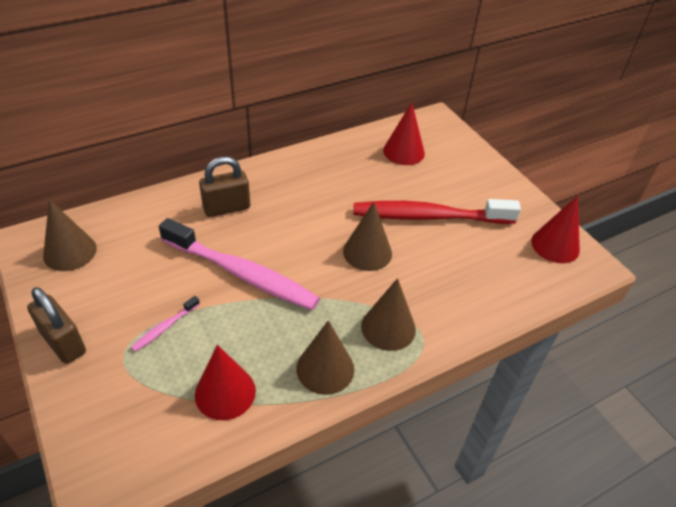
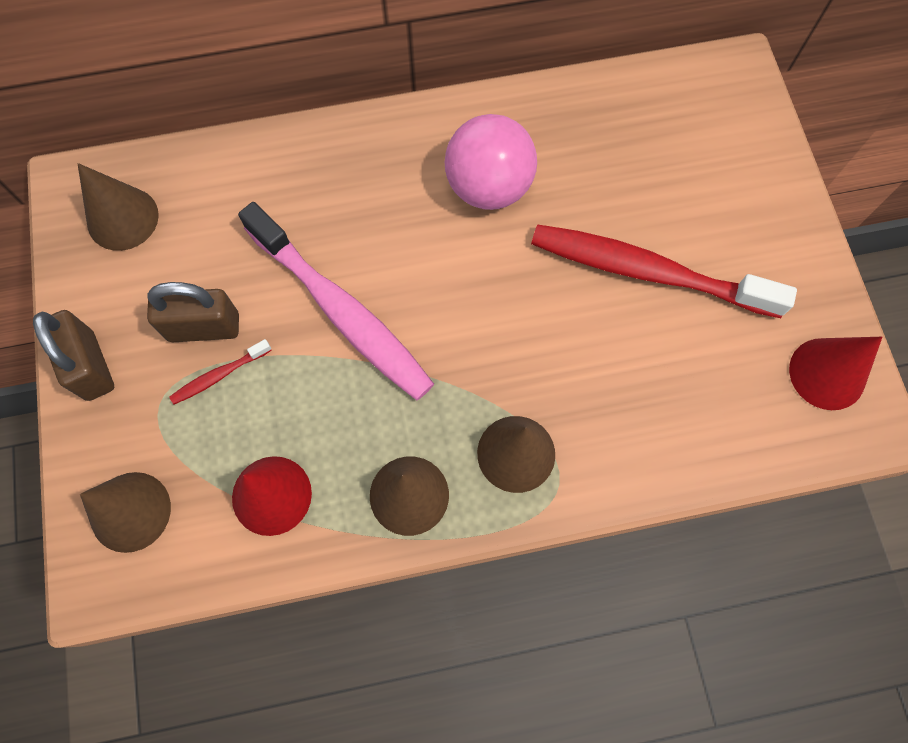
camera: 20 degrees right, 25 degrees up
(164, 328) = (219, 375): pink toothbrush -> red toothbrush
(226, 208) = (350, 187): brown padlock -> brown padlock (204, 327)
(315, 193) = (488, 187): none -> pink ball
(367, 252) = (530, 316): brown cone -> brown cone (130, 511)
(403, 152) = (655, 132): red cone -> none

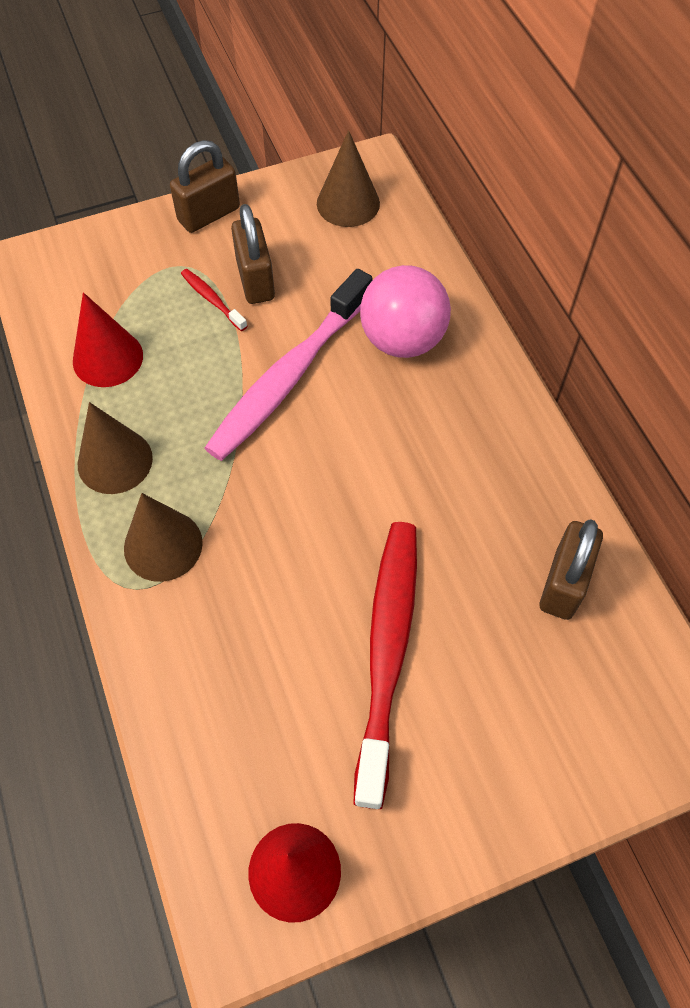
camera: 80 degrees right, 10 degrees down
(130, 511) = (88, 267): brown cone -> none
(488, 187) = (454, 479): pink ball -> pink ball (402, 340)
(603, 126) = (563, 583): none -> brown padlock

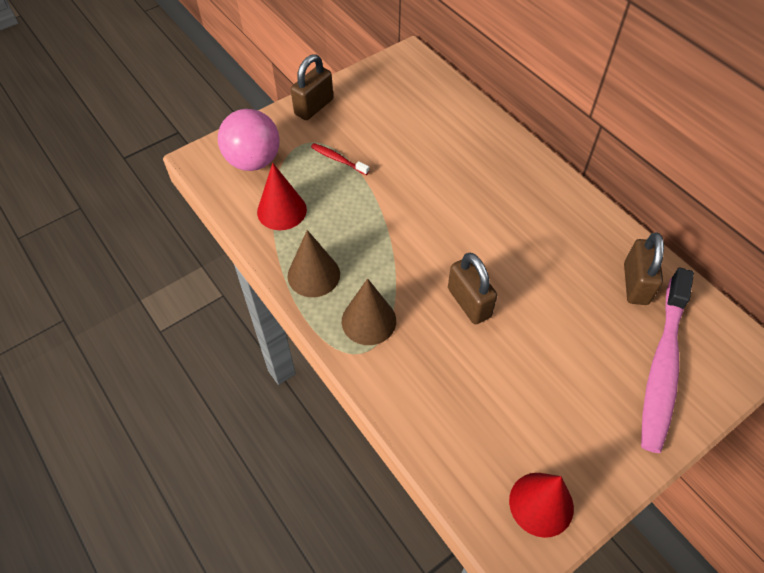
camera: 15 degrees left, 5 degrees down
(255, 280) = (362, 141): brown padlock -> brown padlock (469, 302)
(288, 377) = (409, 197): pink toothbrush -> pink toothbrush (662, 366)
(348, 203) = (403, 83): brown cone -> none
(387, 650) = (543, 351): red toothbrush -> none
(402, 340) = (473, 159): pink ball -> pink ball (253, 161)

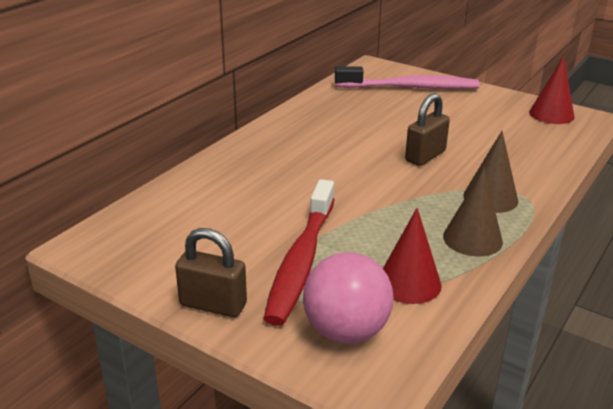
camera: 110 degrees left, 25 degrees down
(338, 159) = (301, 261): red toothbrush -> red toothbrush, size x2.44
(635, 284) = (347, 99): brown padlock -> none

